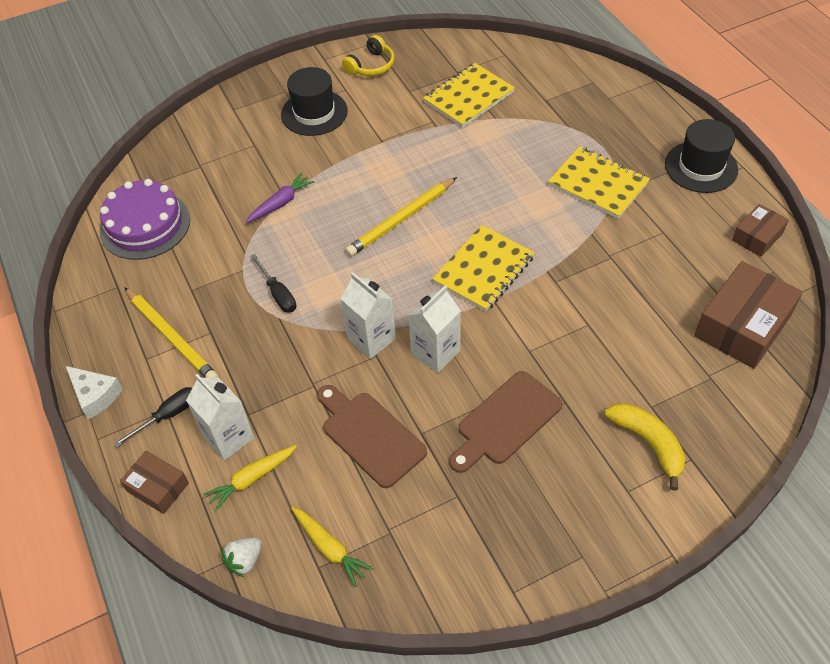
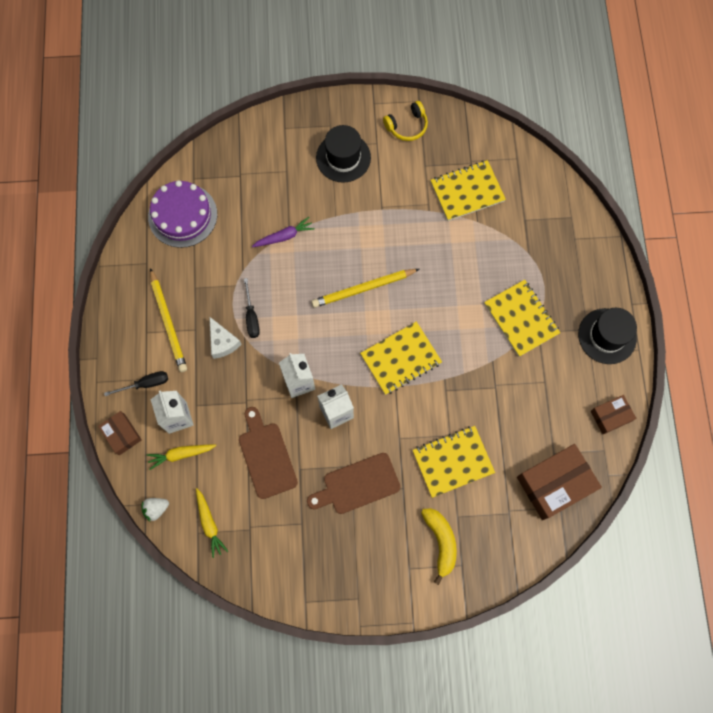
camera: 20 degrees right, 20 degrees up
(95, 395) = (105, 348): white cheese -> white cheese (223, 342)
(608, 350) = (453, 462): none -> yellow notebook

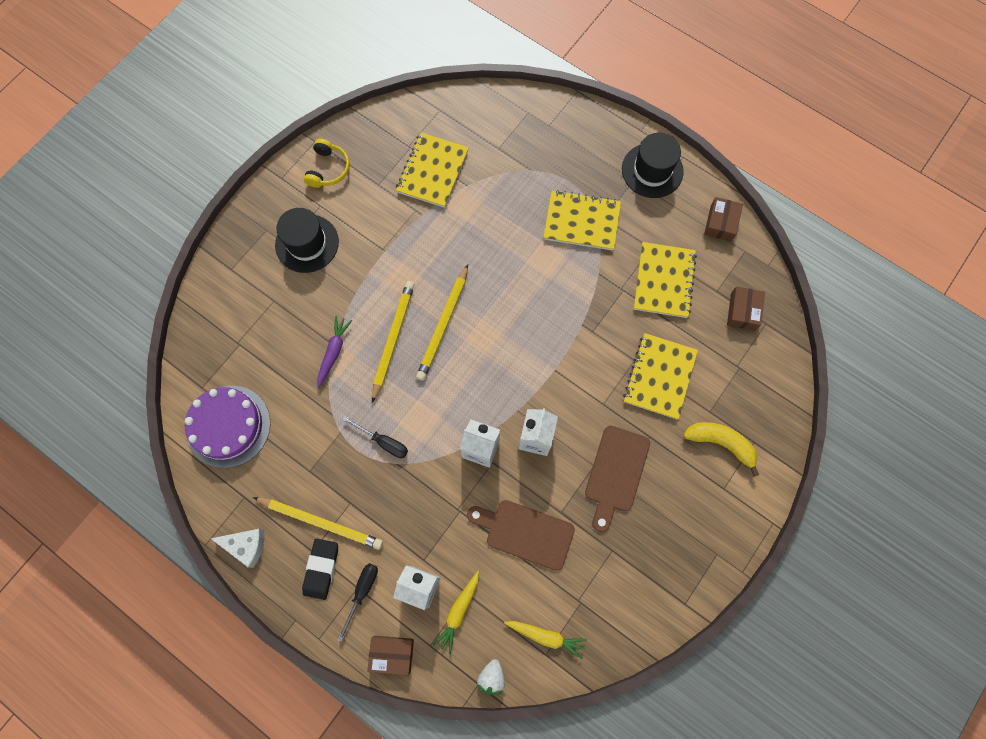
camera: 50 degrees left, 0 degrees up
(140, 347) = (321, 569): none -> black eraser
(223, 342) = (384, 487): white cheese -> white cheese (246, 545)
(325, 265) = (393, 339): none -> yellow pencil
(400, 359) = (533, 345): yellow notebook -> yellow notebook (663, 281)
(555, 483) = (742, 311): brown box -> brown box, size x0.55

